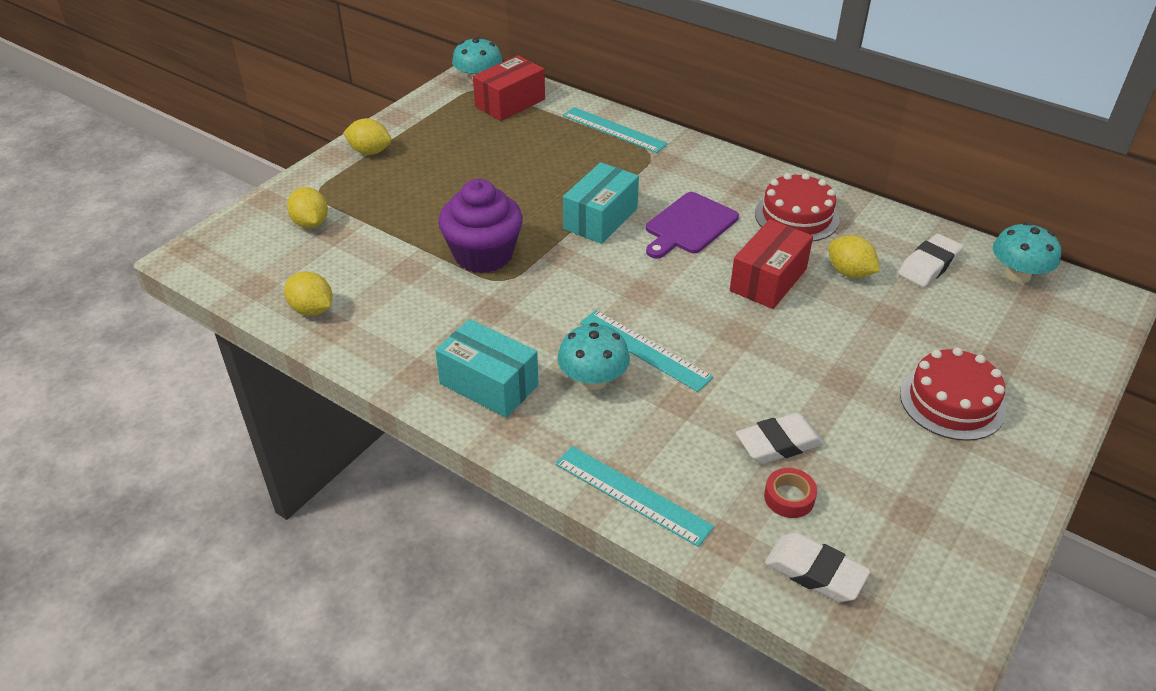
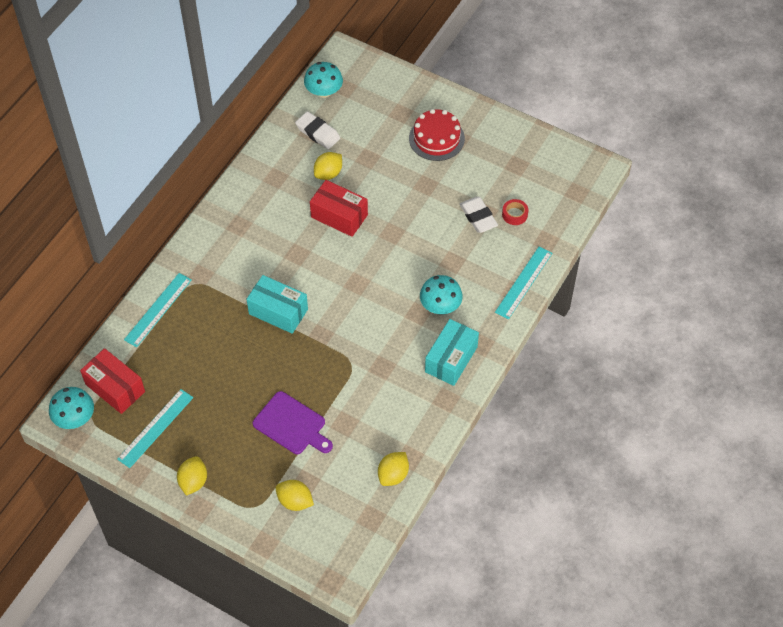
camera: 95 degrees left, 15 degrees up
(311, 223) = (295, 501): yellow lemon -> yellow lemon turned 60 degrees clockwise
(483, 255) = (325, 379): purple cupcake -> none
(644, 350) = (411, 280): turquoise ruler -> turquoise ruler (155, 428)
(689, 225) = (283, 258): purple cutting board -> purple cutting board (292, 425)
(796, 216) = (269, 197): red cake -> none
(815, 572) = (558, 206): white eraser -> none

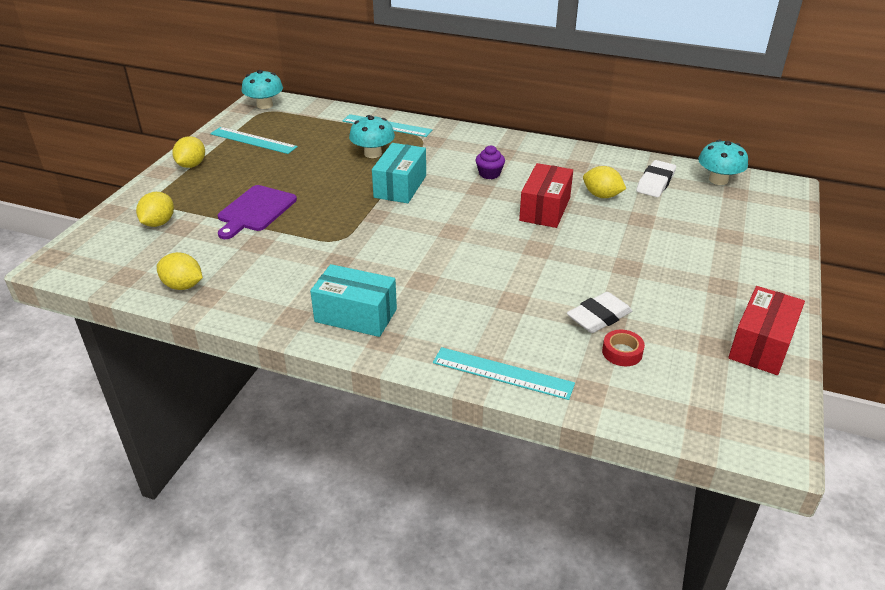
camera: 80 degrees right, 20 degrees down
(115, 388) = (296, 117): red box -> red box (761, 345)
(193, 481) = (191, 165): yellow lemon -> yellow lemon turned 75 degrees counterclockwise
(274, 242) = (489, 174): none -> purple cupcake
(436, 138) = (710, 267): red cake -> none
(440, 305) = (439, 298): turquoise mushroom -> turquoise mushroom (373, 153)

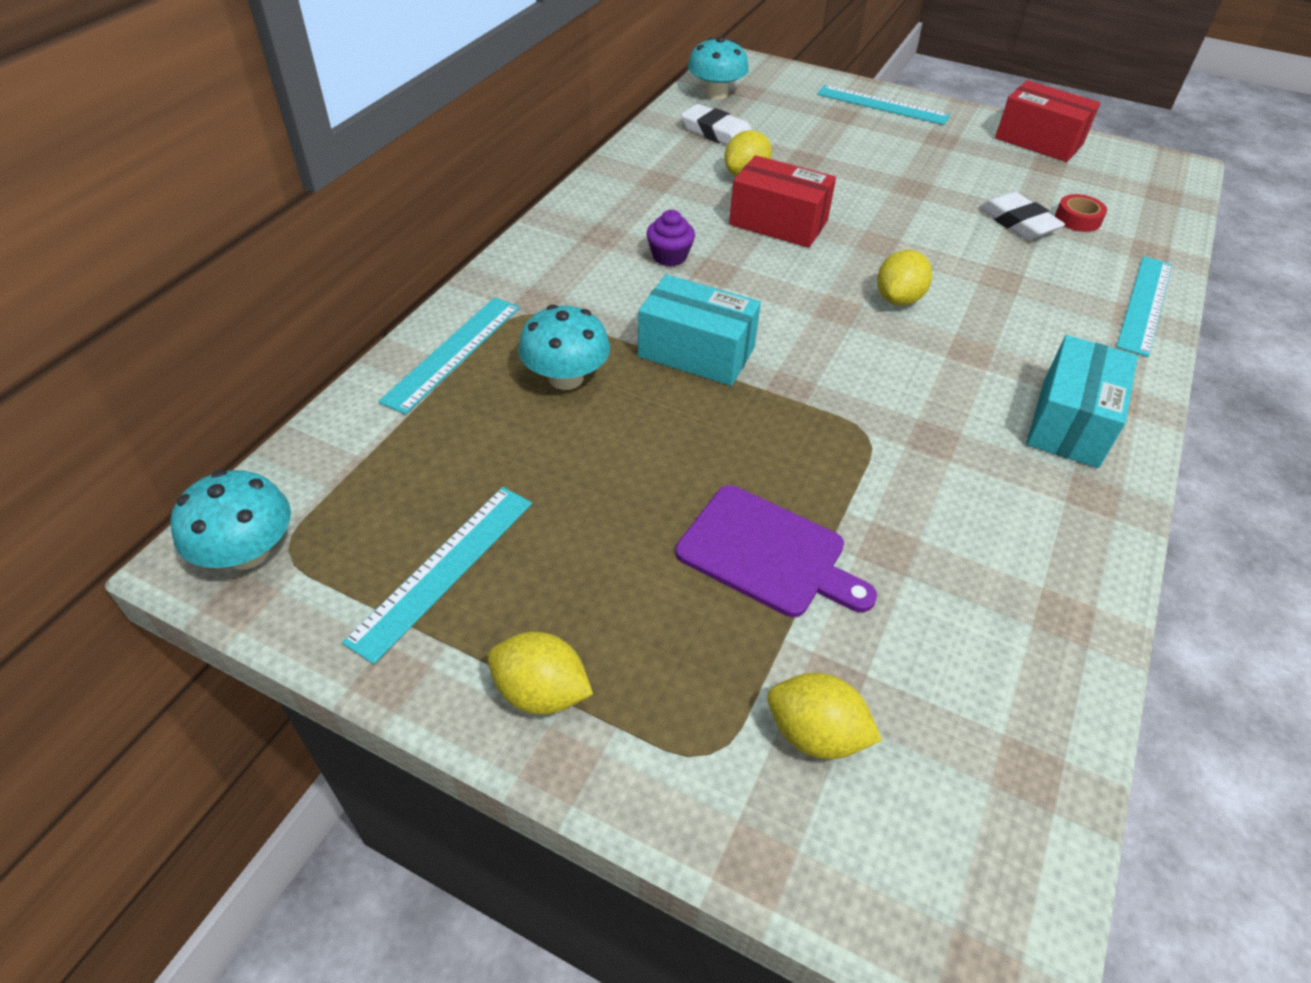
camera: 85 degrees left, 10 degrees up
(183, 286) = (1043, 658): yellow lemon -> yellow lemon (898, 299)
(764, 256) = (882, 105): none -> turquoise ruler

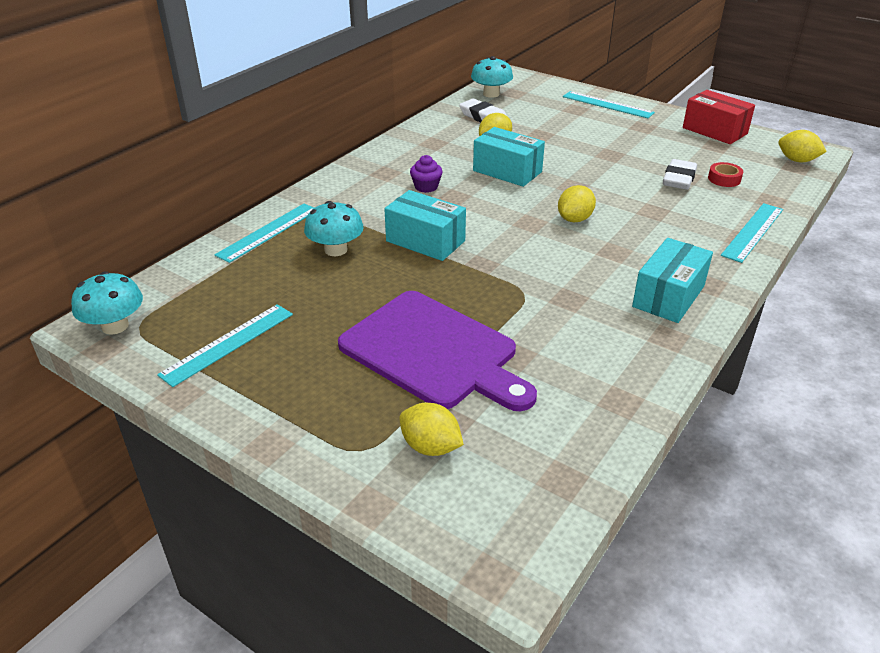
camera: 10 degrees right, 10 degrees down
(541, 692) = (267, 410): yellow lemon -> yellow lemon (797, 160)
(767, 553) = (433, 352): purple cutting board -> purple cutting board, size x1.61
(778, 223) = (507, 171): red box -> turquoise box
(1018, 222) = (679, 179): white eraser -> white eraser turned 45 degrees clockwise

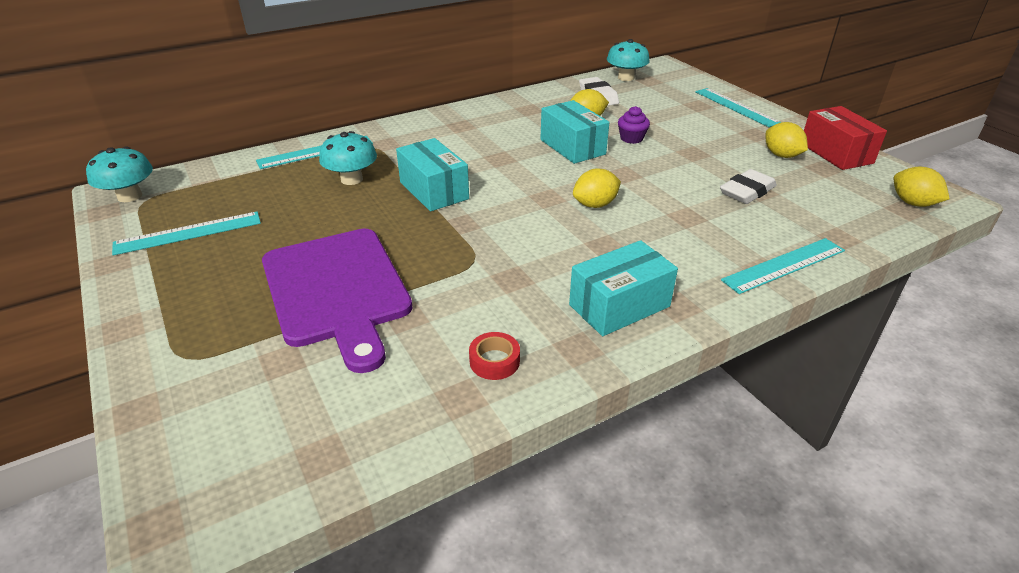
camera: 25 degrees right, 0 degrees up
(426, 187) = (483, 144): purple cupcake -> purple cupcake (631, 138)
(430, 447) = (242, 377): yellow lemon -> yellow lemon (781, 155)
(724, 179) = (801, 203): red tape -> red tape (494, 361)

